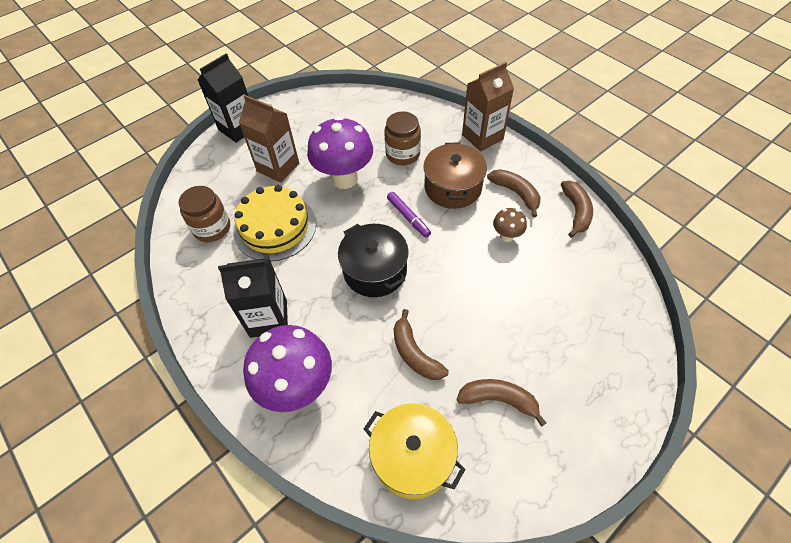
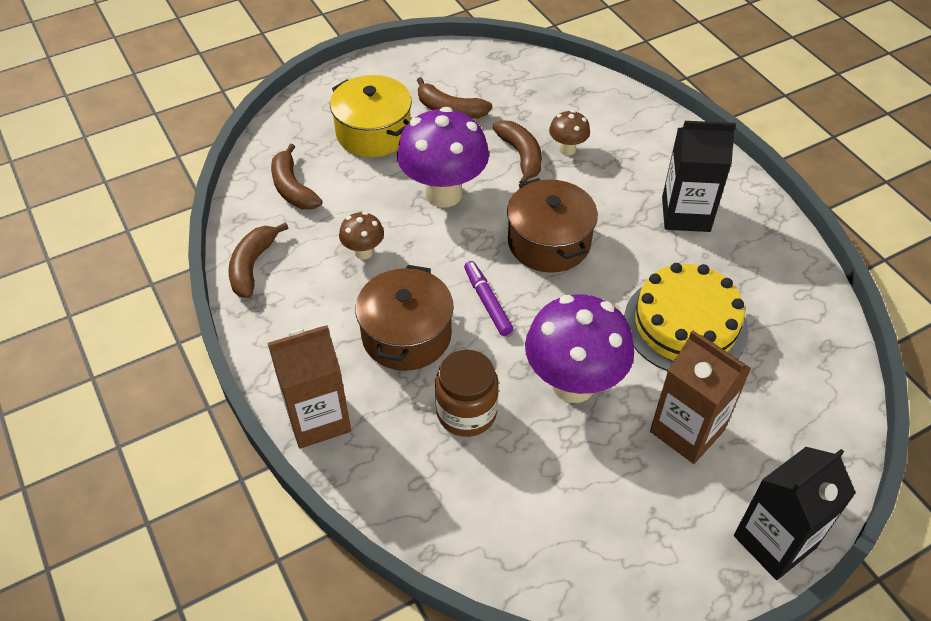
camera: 170 degrees left, 5 degrees down
(212, 228) = (782, 341): brown jar -> none
(298, 387) = (649, 149): purple mushroom -> purple mushroom (444, 194)
(374, 370) = (567, 149): none -> brown mushroom
(375, 271) = (549, 242): black pot -> brown pot
(413, 457) = (543, 88): yellow pot -> yellow pot (373, 132)
(516, 193) = (318, 307): brown banana -> brown banana (293, 188)

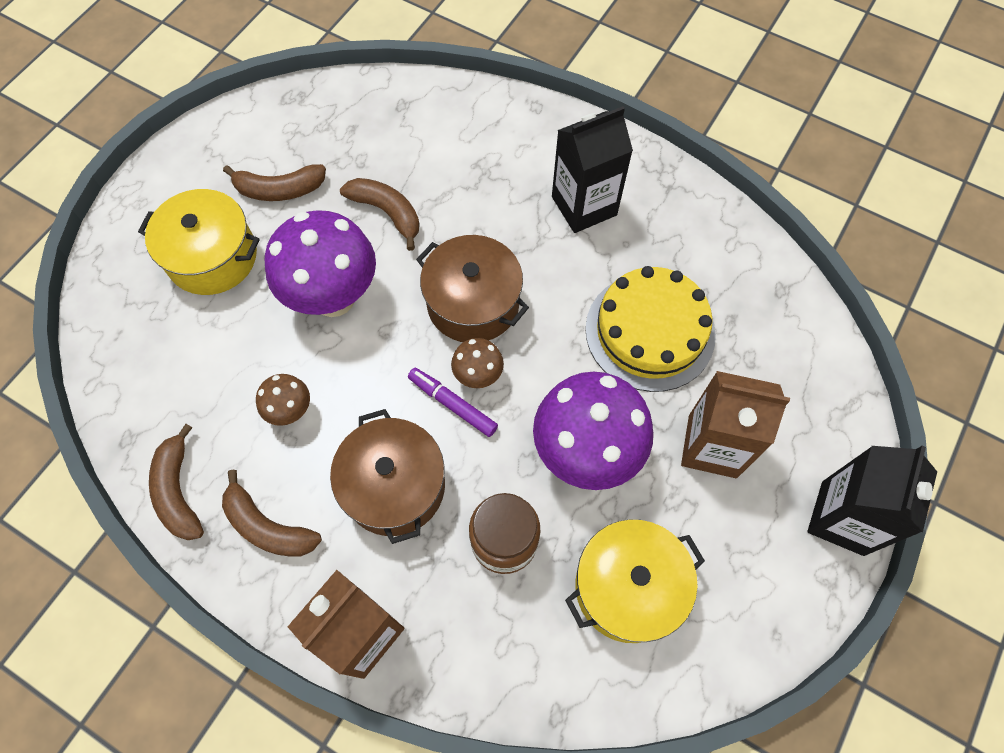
camera: 30 degrees left, 15 degrees up
(293, 188) = (164, 371): brown banana -> brown banana (268, 527)
(546, 495) = (628, 587): none -> yellow pot
(567, 149) = (429, 183): brown mushroom -> brown mushroom (478, 376)

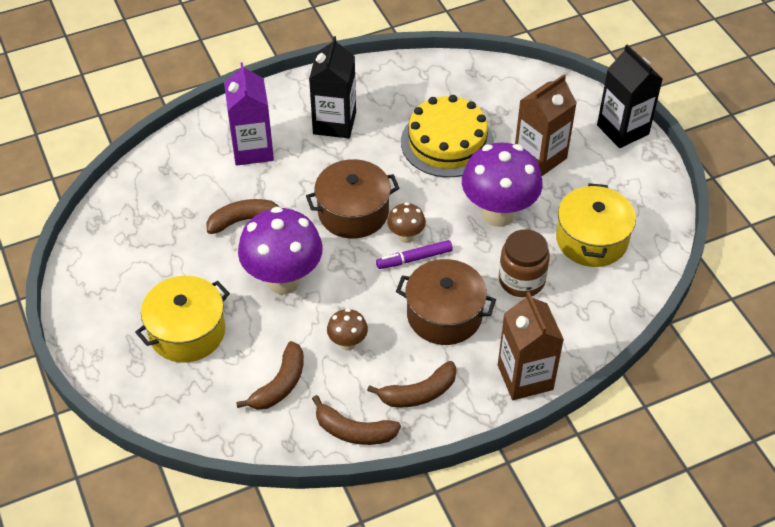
camera: 55 degrees left, 15 degrees down
(279, 190) = (168, 268): brown banana -> brown banana (280, 384)
(486, 158) = (252, 149): none -> purple carton

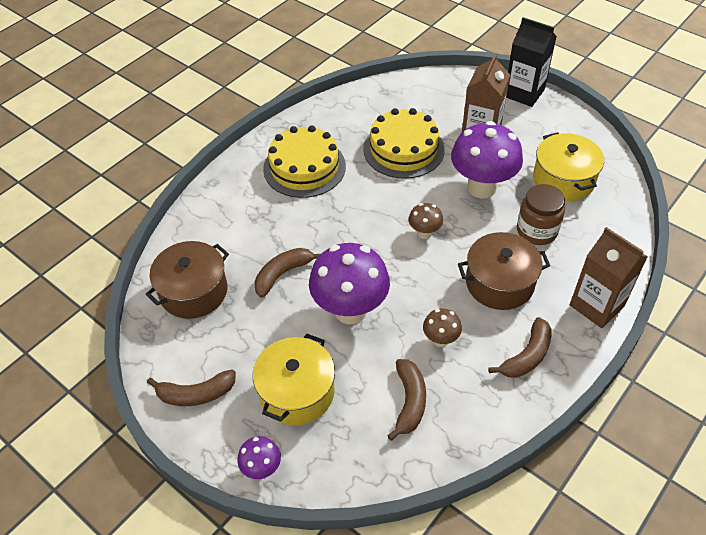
camera: 25 degrees left, 0 degrees up
(116, 382) = (262, 469): none -> purple mushroom
(252, 149) = (250, 213): purple carton -> none
(334, 123) = (304, 167): black carton -> yellow cake
(353, 212) = (369, 231): brown pot -> brown pot (193, 291)
(354, 431) = (499, 413): brown banana -> brown banana (196, 394)
(414, 258) = (443, 248): purple marker -> none

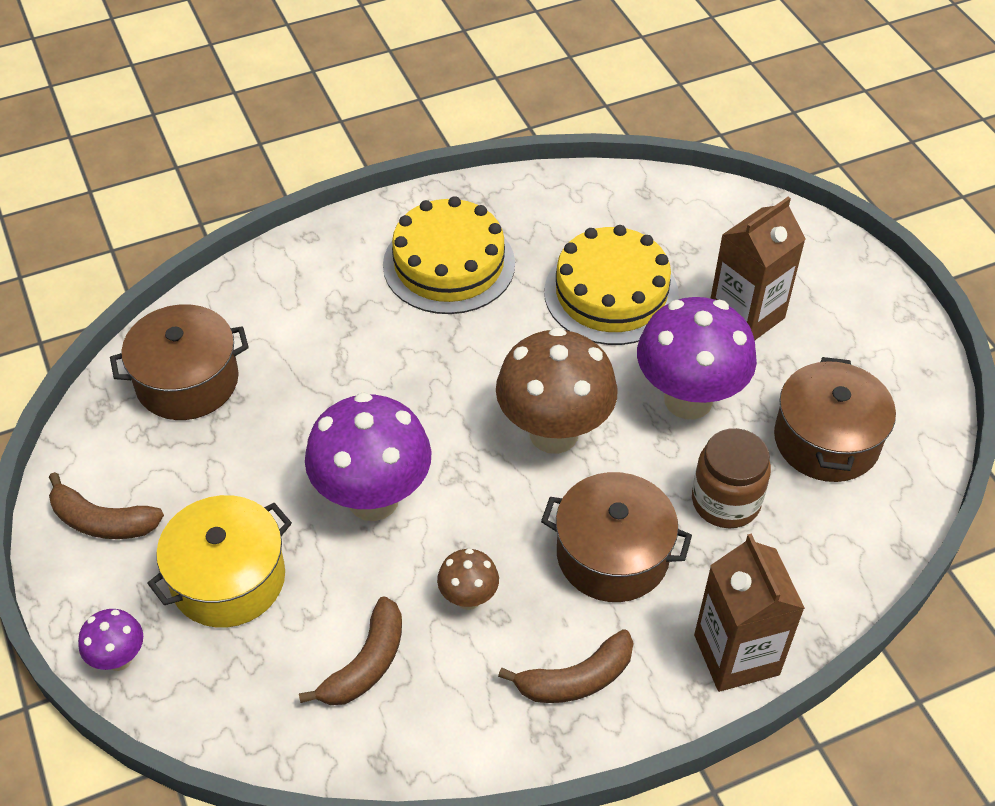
camera: 25 degrees right, 0 degrees up
(282, 274) = (317, 407): brown banana -> none
(424, 233) = (553, 433): brown mushroom -> brown mushroom, size x2.10
(524, 93) = (863, 277): black carton -> none
(563, 180) = (826, 440): yellow pot -> brown pot

